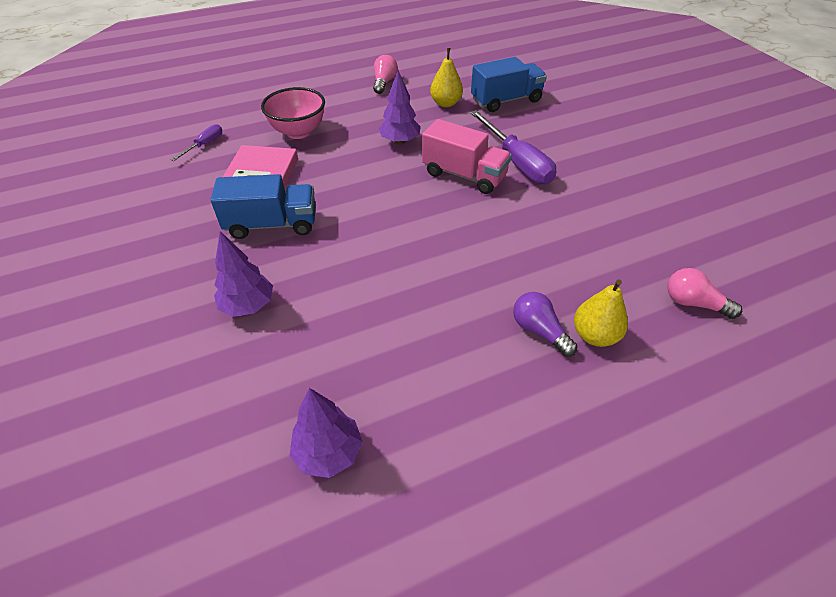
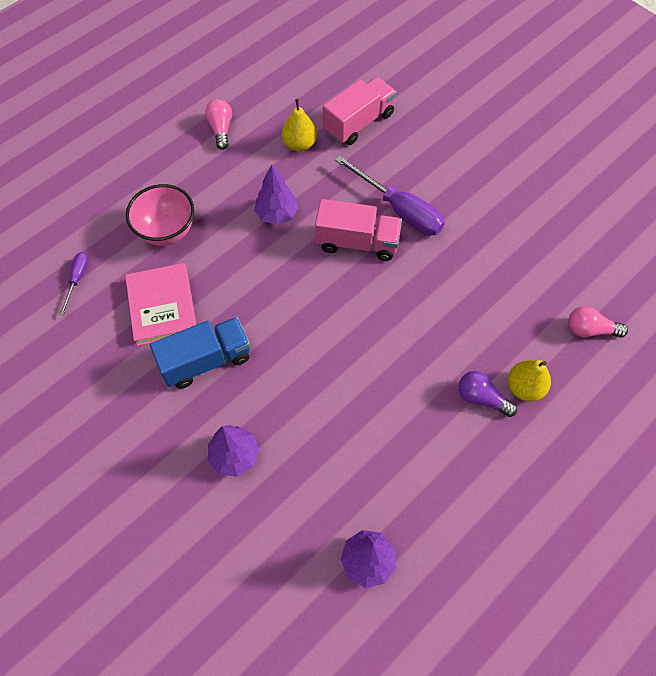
camera: 20 degrees left, 15 degrees up
(506, 100) = (358, 123): blue truck -> pink truck

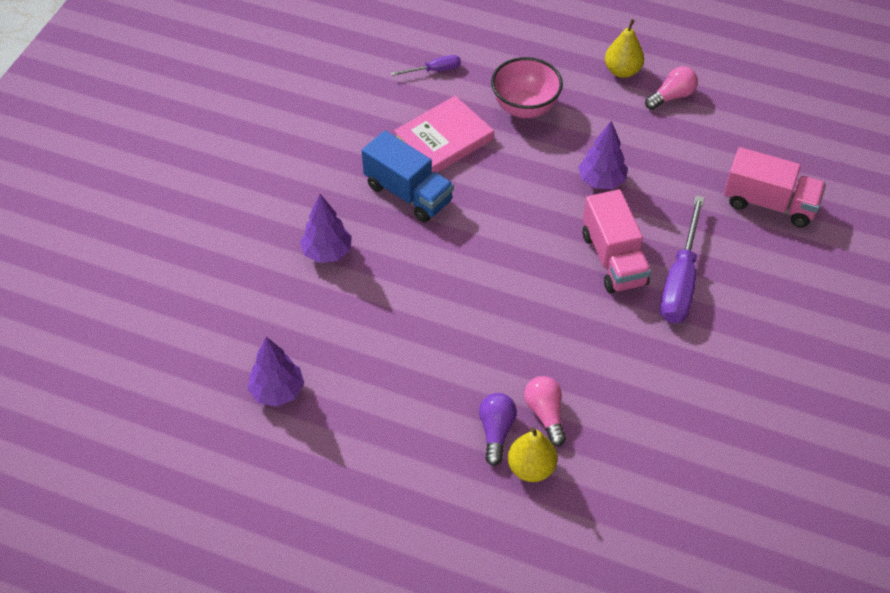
camera: 65 degrees right, 10 degrees down
(299, 144) = (701, 165): yellow pear -> yellow pear (622, 71)
(590, 330) = (643, 513): pink light bulb -> pink light bulb (545, 414)

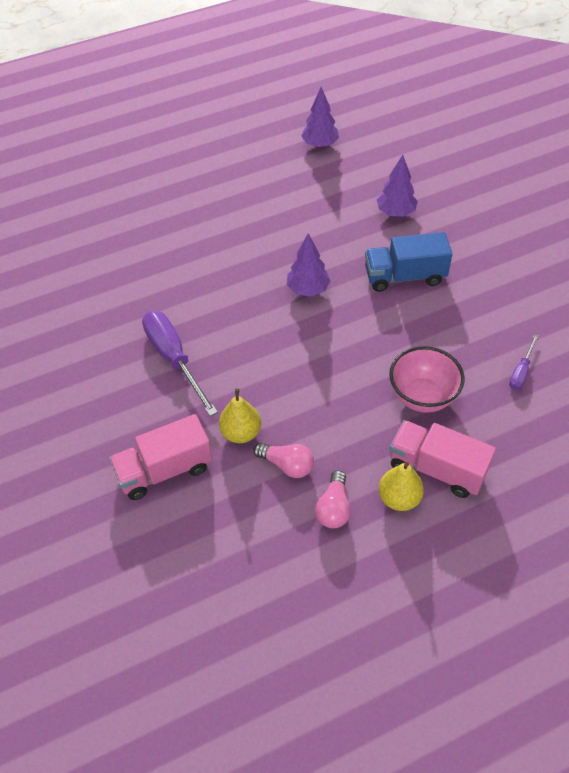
camera: 135 degrees right, 0 degrees up
(443, 139) = (437, 327): pink book -> none
(496, 431) = (192, 205): purple light bulb -> none
(531, 468) = (156, 204): yellow pear -> yellow pear (241, 433)
(545, 414) = (175, 230): pink light bulb -> pink light bulb (287, 465)
(601, 181) = (301, 385): purple tree -> purple tree (308, 289)
(613, 259) = (231, 338): pink truck -> pink truck (436, 469)

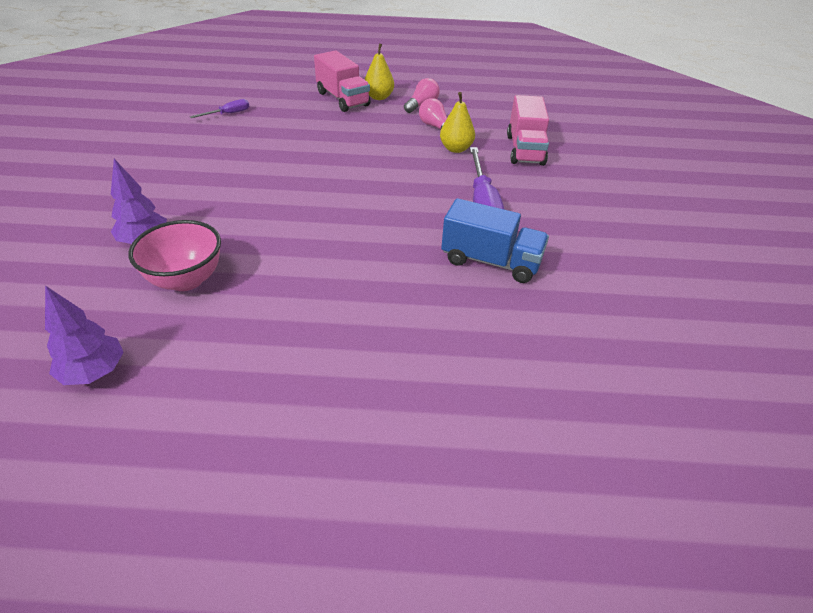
camera: 155 degrees left, 10 degrees down
(165, 470) = (525, 150): pink truck -> pink truck turned 90 degrees clockwise
(308, 289) = (316, 210): purple tree -> none
(405, 276) = (220, 188): blue truck -> blue truck (490, 261)
(422, 397) = (310, 124): pink bowl -> pink bowl (186, 280)

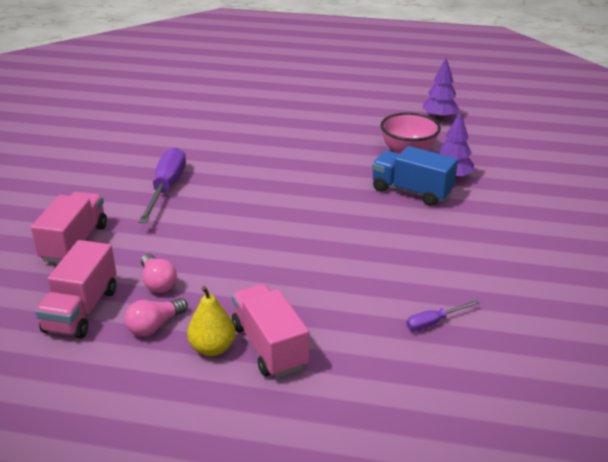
camera: 170 degrees left, 10 degrees down
(456, 149) = (153, 248): yellow pear -> none
(477, 110) = (81, 310): none -> pink truck
(490, 261) = (188, 151): blue truck -> blue truck (411, 191)

